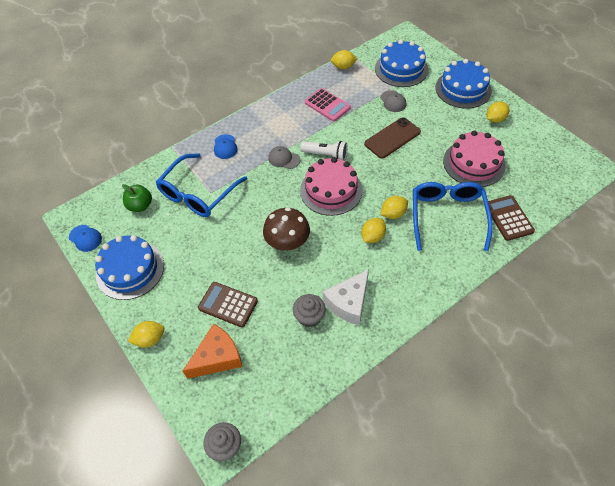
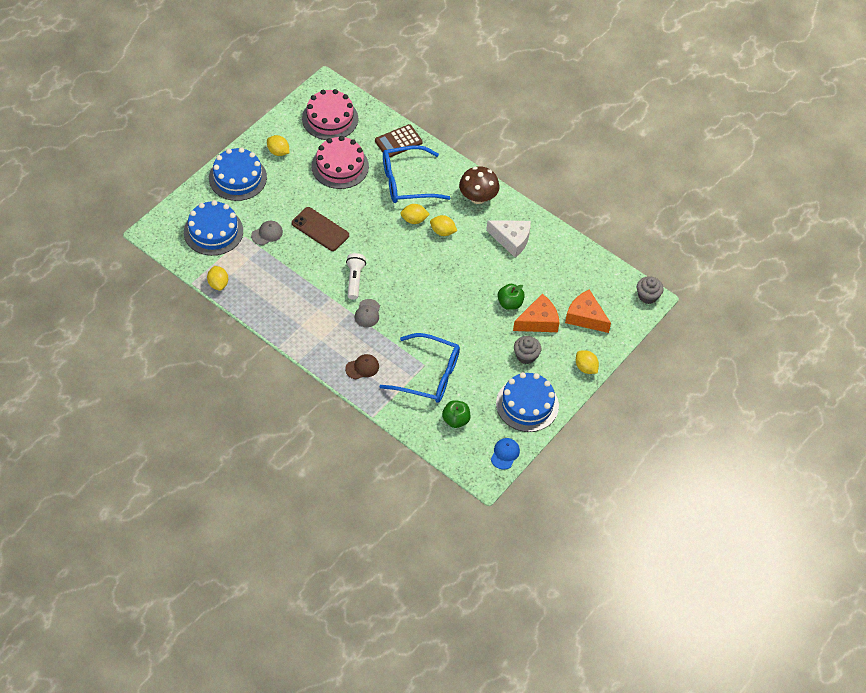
camera: 110 degrees left, 0 degrees up
(225, 147) = (362, 367): blue cap -> brown cap
(228, 304) = (538, 321): brown calculator -> orange cheese
(260, 281) = (510, 303): none -> green apple
(287, 242) = (465, 291): brown mushroom -> brown mushroom (478, 197)
(309, 316) = (532, 264): grey cupcake -> grey cupcake (526, 356)
(327, 105) = (283, 289): pink calculator -> none
(331, 190) = (398, 269): pink cake -> pink cake (330, 118)
(393, 214) = (414, 220): yellow lemon -> yellow lemon turned 45 degrees counterclockwise

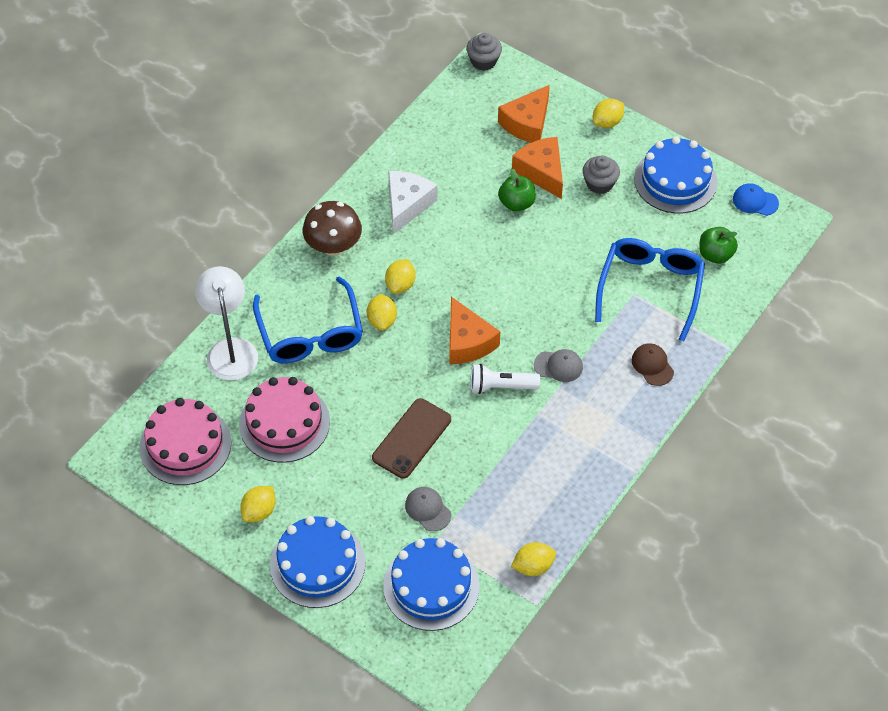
camera: 90 degrees left, 0 degrees up
(392, 265) = (467, 341): none -> orange cheese
(398, 142) = (230, 349): brown calculator -> white lamp

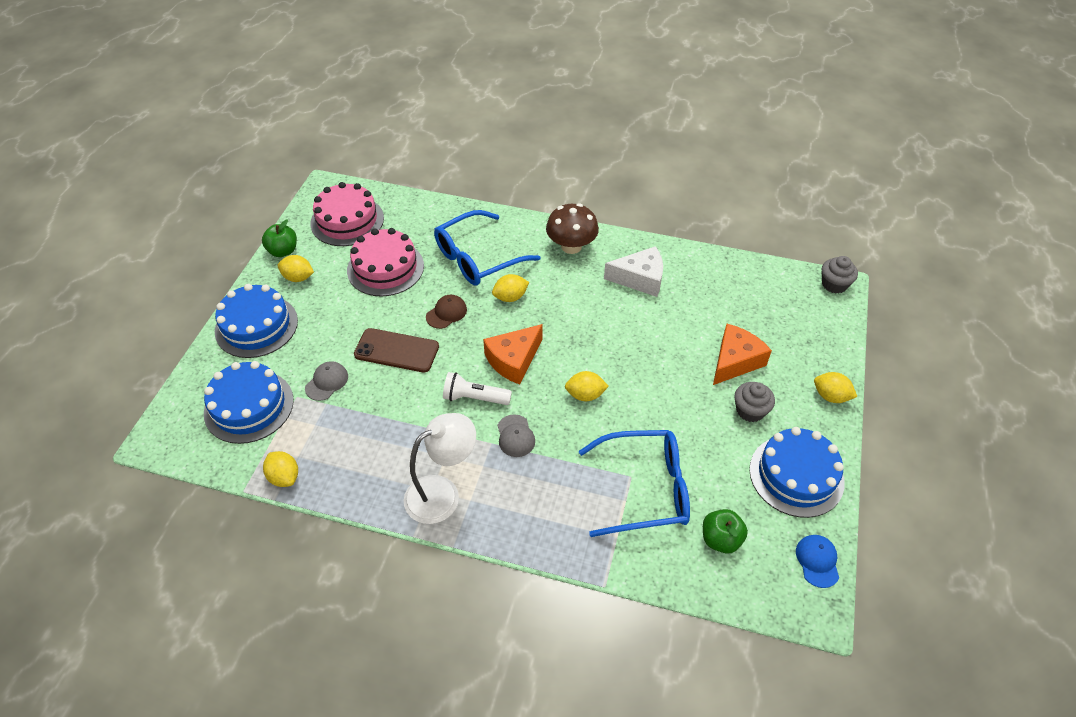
camera: 70 degrees right, 5 degrees down
(230, 349) = (443, 218): white lamp -> white lamp (442, 493)
(400, 285) = (553, 298): yellow lemon -> yellow lemon (585, 395)
(501, 386) = (474, 398): white flashlight -> white flashlight turned 60 degrees counterclockwise
(516, 203) = (687, 353): green apple -> green apple (283, 251)
(527, 123) = (785, 335): orange cheese -> none
(652, 365) = (549, 516): brown cap -> brown cap (446, 313)

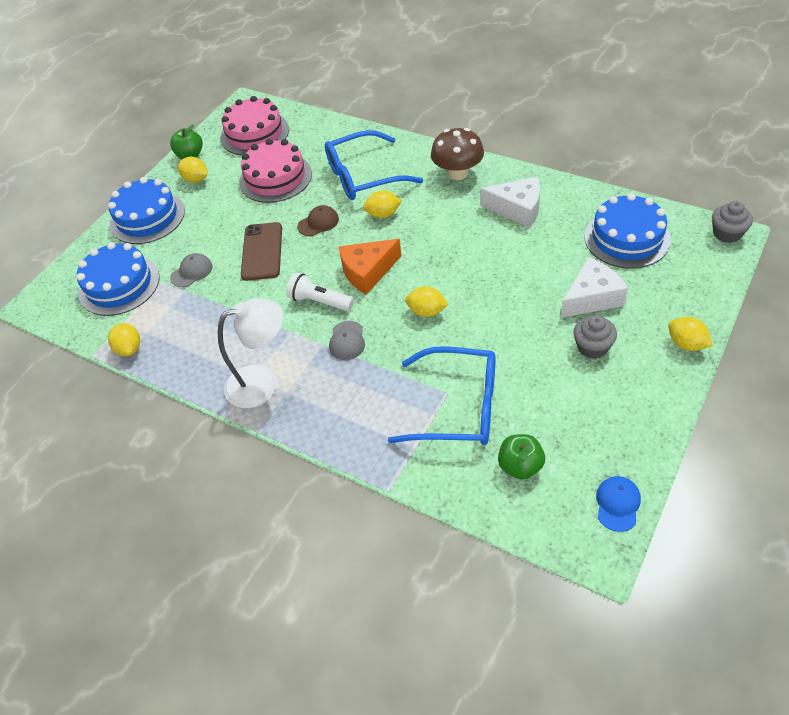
camera: 20 degrees right, 0 degrees up
(396, 350) = (262, 251): brown phone -> brown phone turned 60 degrees clockwise
(735, 361) = (592, 297): orange cheese -> white cheese
(796, 475) = (622, 417): blue cake -> blue cake (627, 238)

